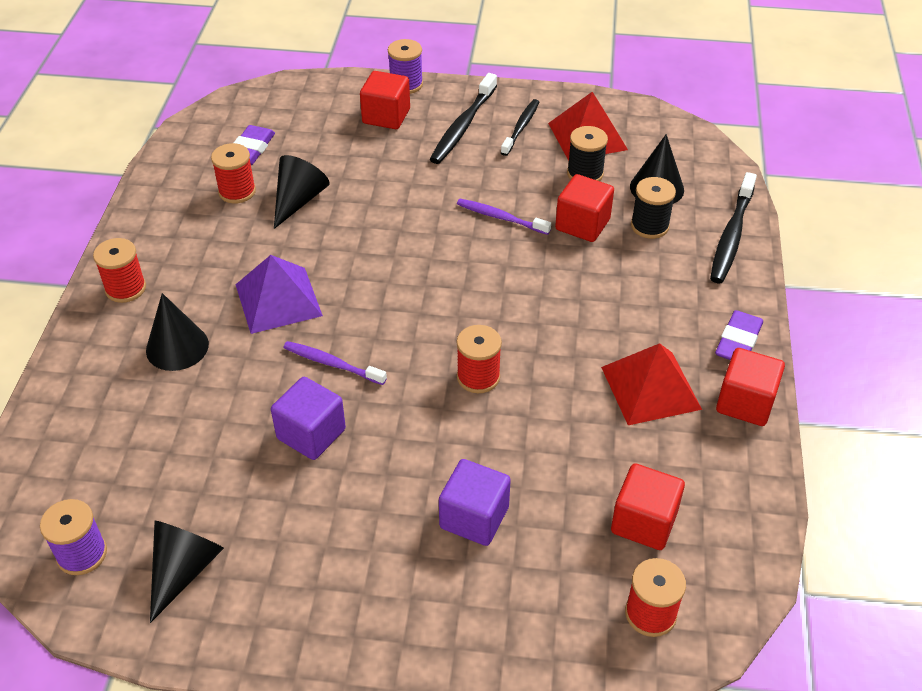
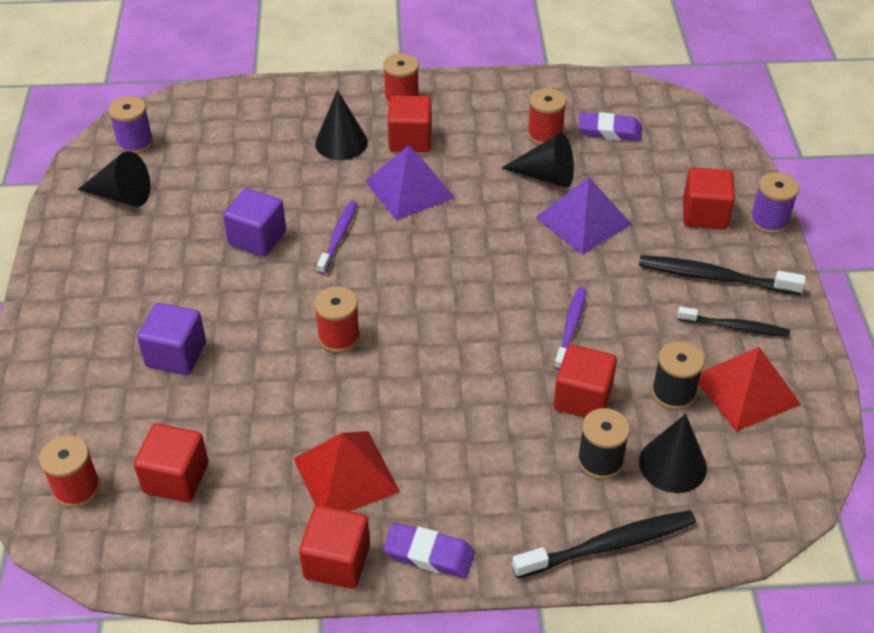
camera: 80 degrees right, 0 degrees up
(199, 290) = (410, 140): none -> red cube
(368, 187) = (583, 220): none -> purple pyramid
(731, 236) = (609, 545): black toothbrush -> black toothbrush turned 150 degrees clockwise

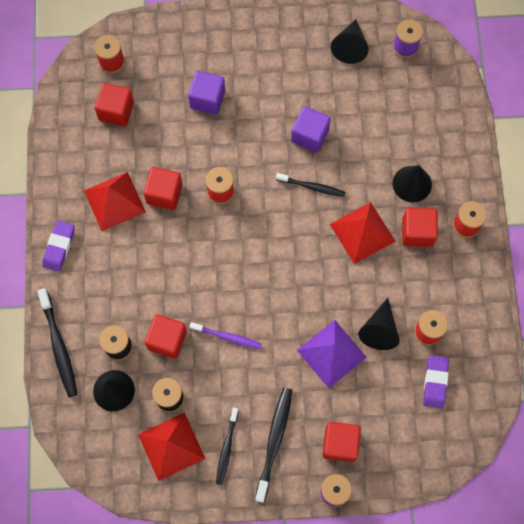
camera: 90 degrees right, 25 degrees up
(337, 561) = (57, 199): red cube -> red cube (164, 194)
(338, 236) = (312, 187): purple toothbrush -> black toothbrush
(409, 189) = (362, 232): purple pyramid -> red pyramid

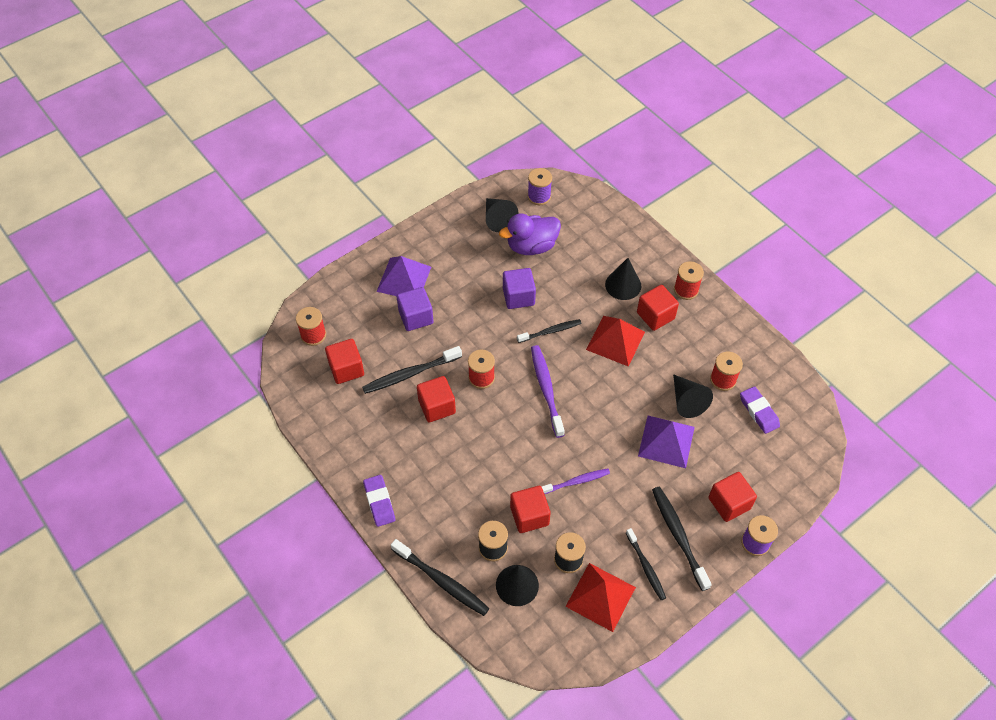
camera: 35 degrees left, 15 degrees down
(114, 201) = (399, 437): red pyramid -> none
(164, 149) = (410, 374): none -> black toothbrush
(224, 56) = (404, 279): none -> purple pyramid
(266, 238) = (546, 389): none -> purple toothbrush
(359, 93) = (531, 246): none -> purple duck

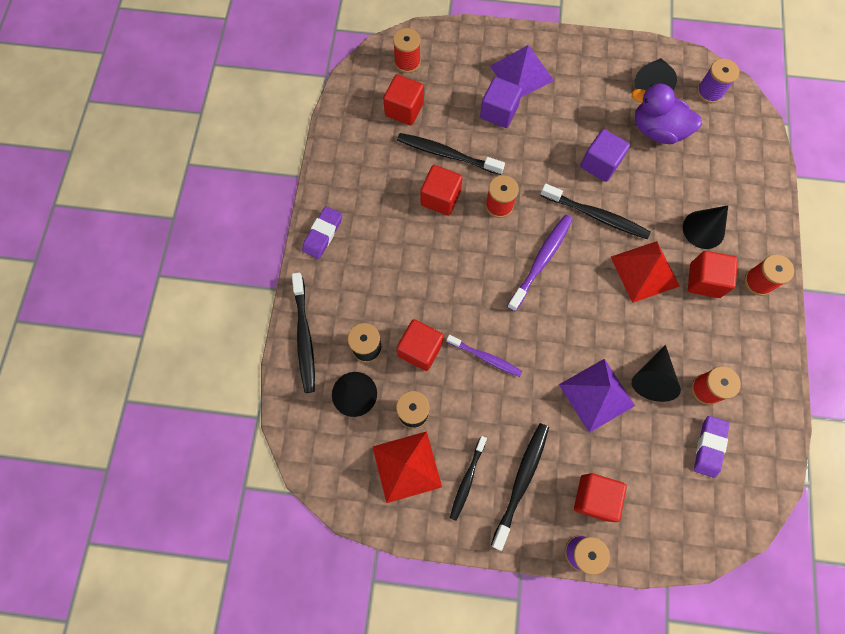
camera: 45 degrees right, 15 degrees up
(550, 331) = (596, 216): black toothbrush -> black toothbrush, size x1.51

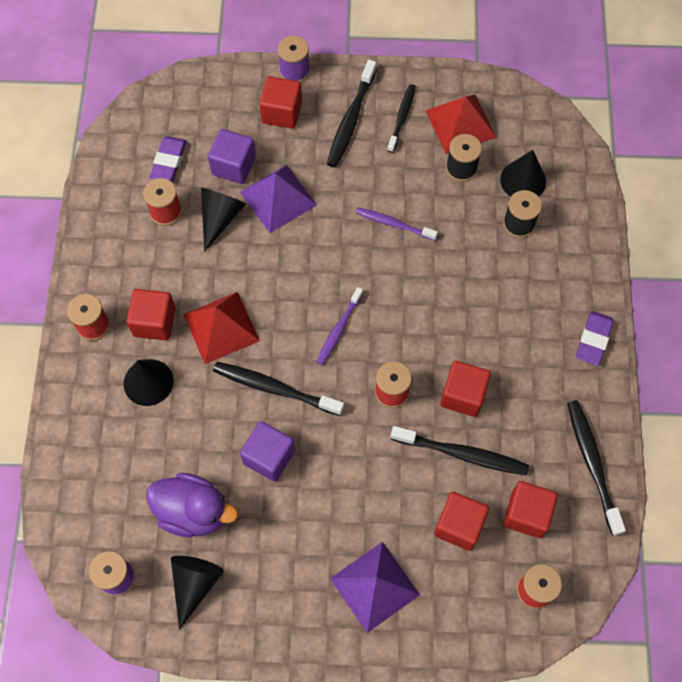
camera: 175 degrees right, 5 degrees down
(304, 337) = (586, 229): black toothbrush -> black toothbrush (592, 464)
(420, 349) = (463, 226): red cube -> red cube (459, 525)
(499, 112) = (401, 521): purple cube -> purple cube (233, 166)
(541, 261) = (338, 329): purple toothbrush -> purple toothbrush, size x0.66

